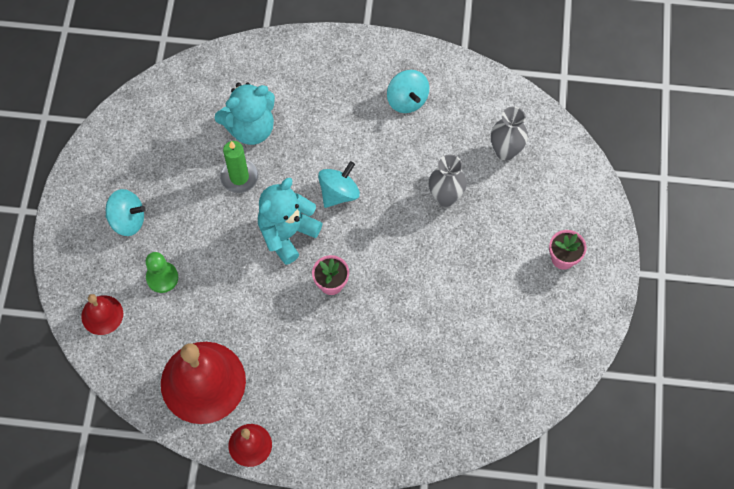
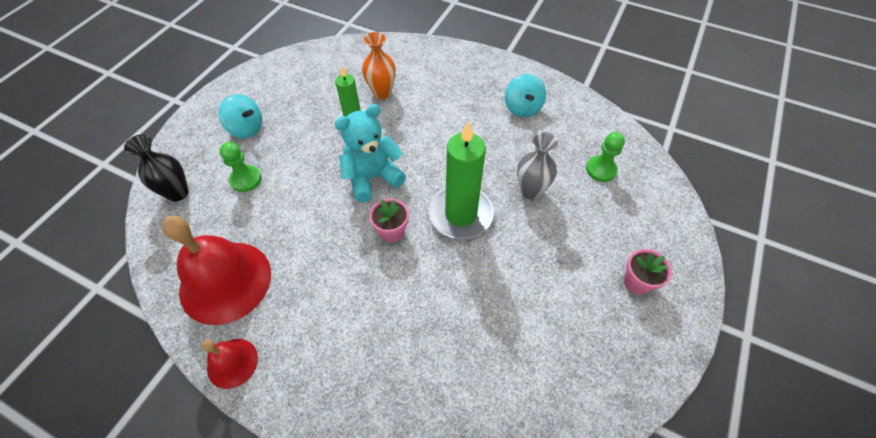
camera: 20 degrees right, 10 degrees down
(102, 315) = (177, 193): red bell -> black vase
(250, 128) = (382, 93): turquoise teddy bear -> orange vase
(339, 193) = (433, 159): turquoise spinning top -> none
(388, 244) = (461, 214): none -> green candle
(505, 151) = (601, 170): grey vase -> green pawn

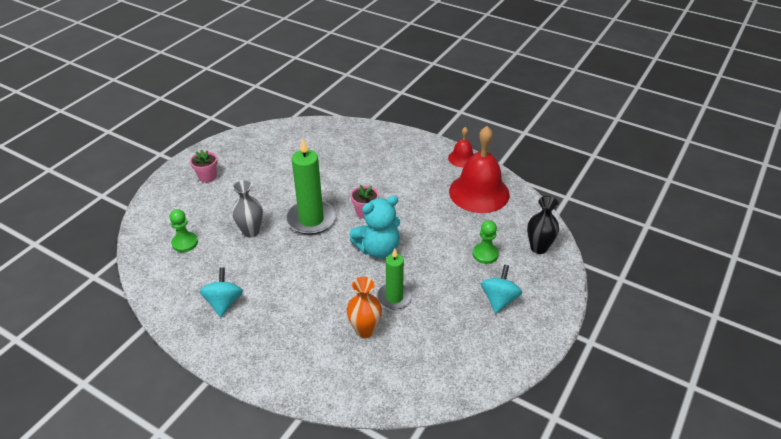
camera: 175 degrees left, 15 degrees down
(246, 128) = (499, 300): turquoise spinning top -> turquoise spinning top turned 75 degrees clockwise

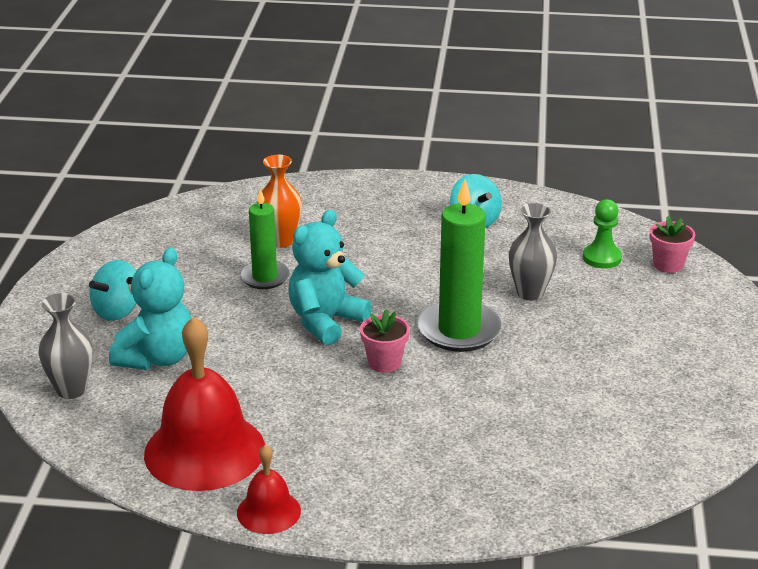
camera: 155 degrees right, 10 degrees down
(207, 177) = (692, 342): pink flower pot -> pink flower pot (668, 265)
(485, 254) = (157, 358): green pawn -> turquoise teddy bear
(499, 300) = (117, 311): turquoise spinning top -> turquoise spinning top turned 45 degrees clockwise
(538, 248) = (71, 390): black vase -> grey vase

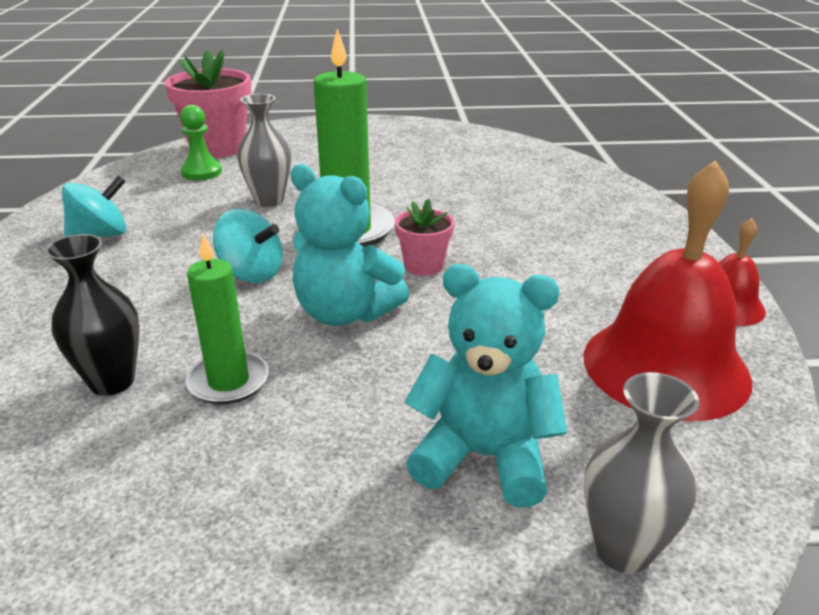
camera: 100 degrees left, 0 degrees up
(117, 311) = (350, 550): turquoise spinning top -> turquoise spinning top (252, 273)
(280, 241) = (112, 382): orange vase -> black vase
(668, 265) = (218, 148): pink flower pot -> pink flower pot, size x1.90

